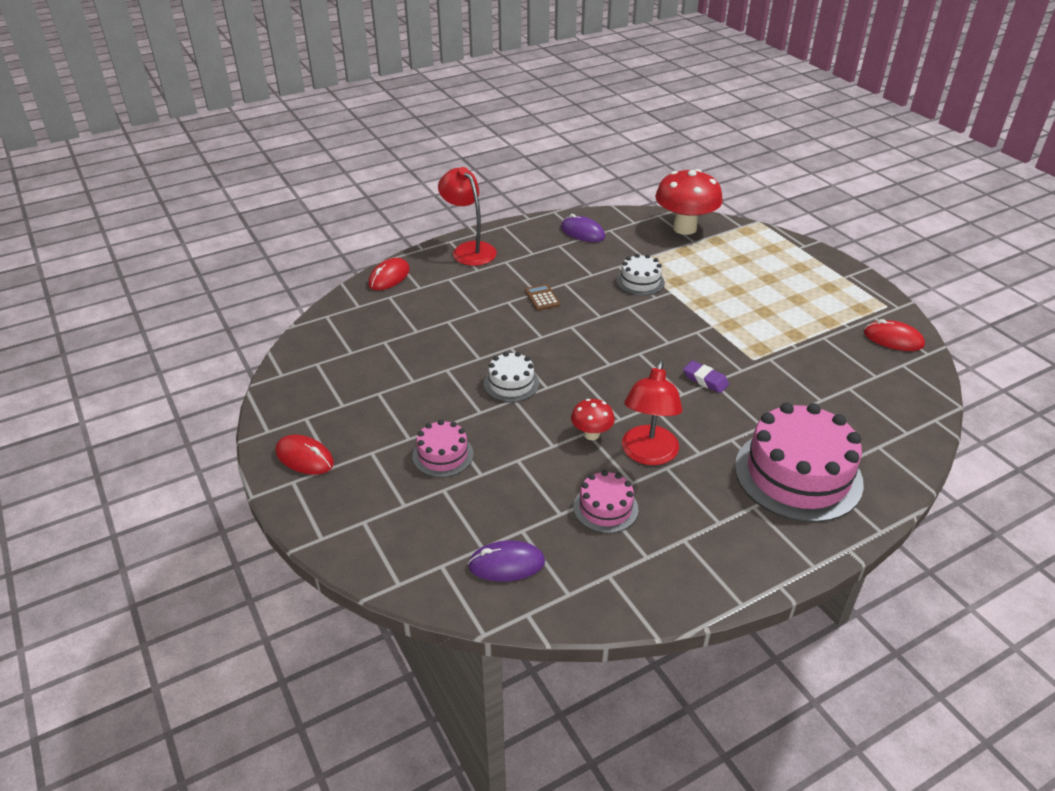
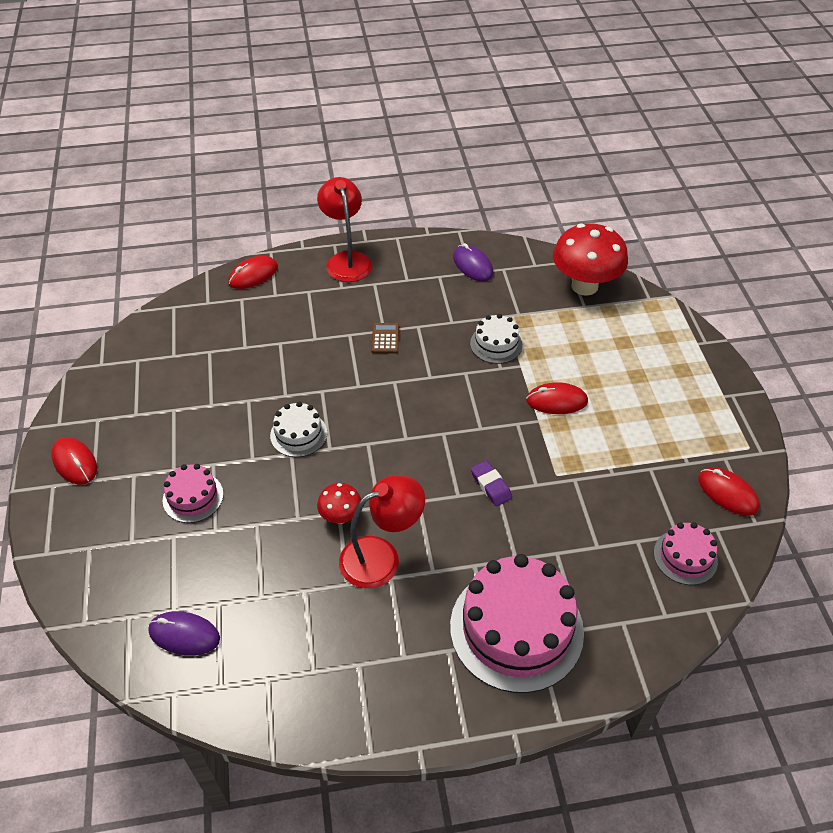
camera: 20 degrees right, 10 degrees up
(605, 508) = (306, 604): pink cake -> pink cake (685, 557)
(648, 454) = (381, 557): red lamp -> red lamp turned 150 degrees counterclockwise
(717, 309) = (556, 401): none -> red mouse

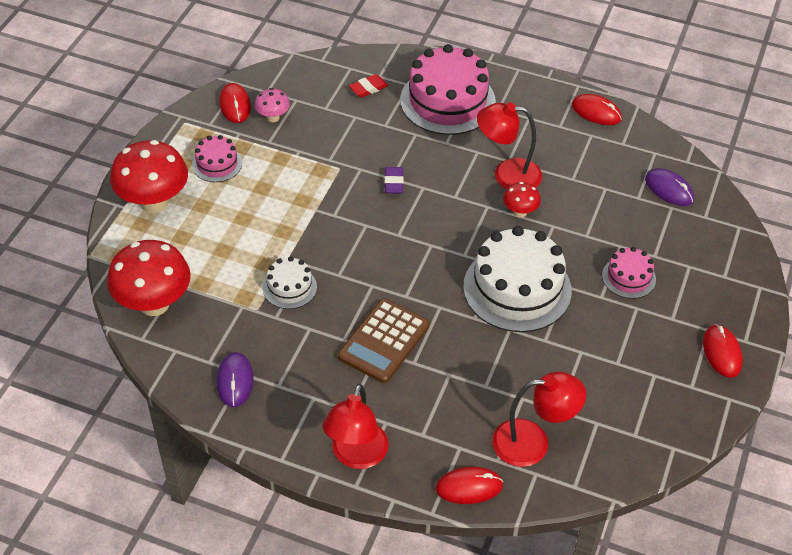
camera: 150 degrees left, 0 degrees up
(220, 320) = (533, 442): none -> red lamp
(298, 434) = (517, 288): white cake -> white cake, size x2.00
(385, 339) = (384, 341): brown calculator -> brown calculator, size x2.05
(556, 401) = (287, 217): red mouse -> red mouse (596, 112)
(618, 595) = (368, 88): none -> red eraser
(676, 499) = (273, 117): none -> pink mushroom
(678, 358) = (154, 203): none -> red mushroom
(685, 557) = (305, 87): pink cake -> pink cake (217, 164)

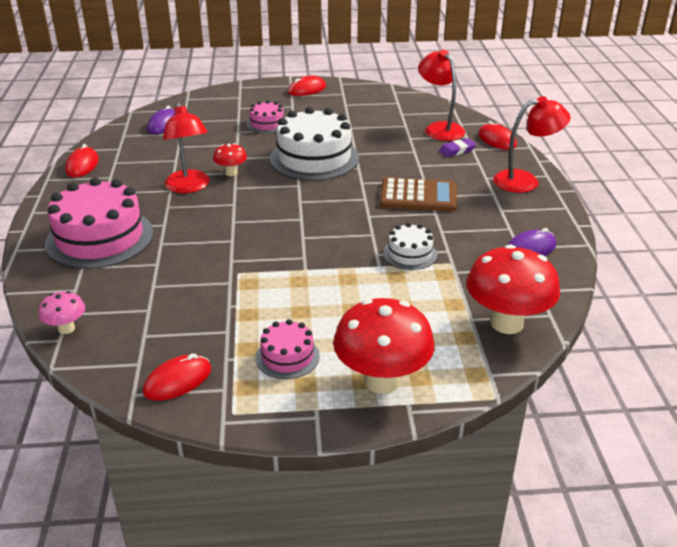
camera: 115 degrees left, 15 degrees down
(273, 117) = (184, 342): pink mushroom -> pink mushroom (66, 329)
(368, 88) = (100, 290): red eraser -> none
(393, 183) = (237, 237): purple eraser -> purple eraser (457, 150)

